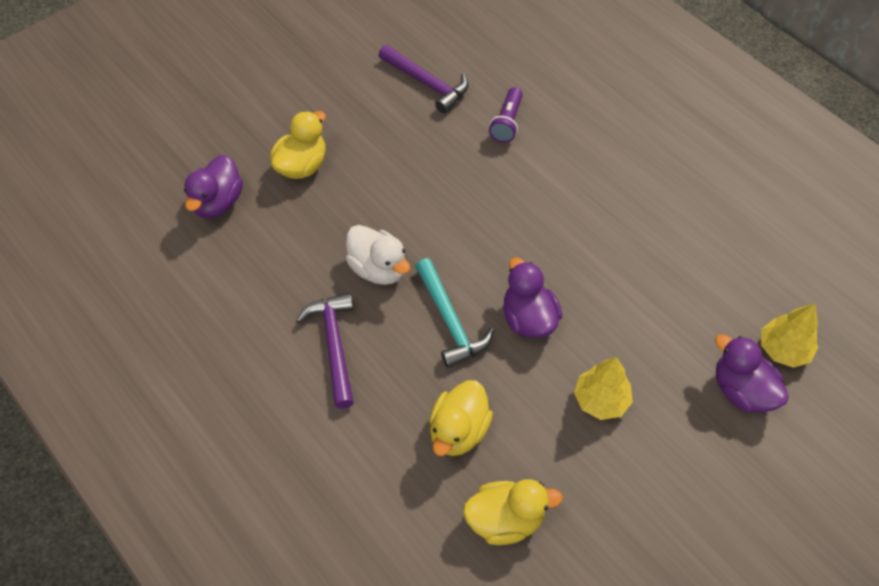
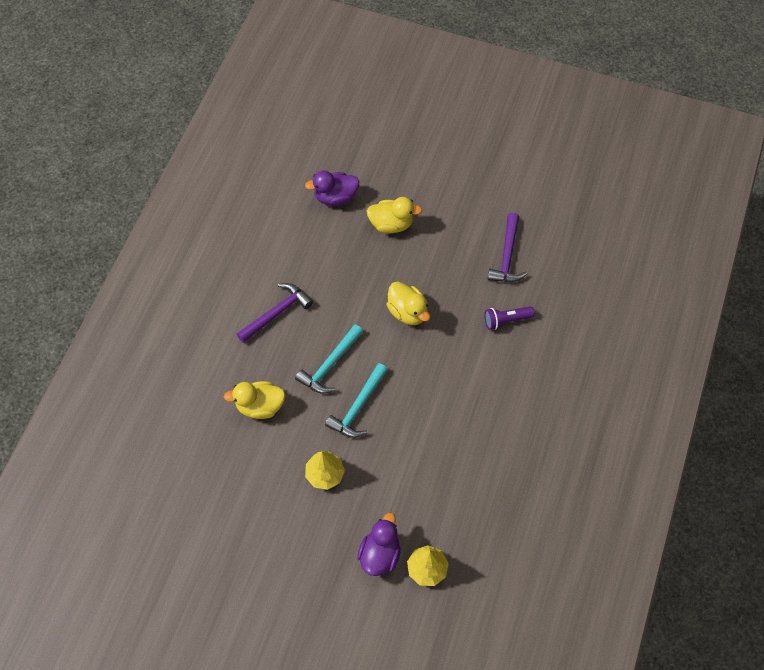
camera: 60 degrees right, 5 degrees up
(378, 269) = (343, 307): white duck -> none
(505, 520) = (219, 457): yellow duck -> yellow duck (408, 312)
(528, 318) = (358, 407): purple duck -> turquoise hammer

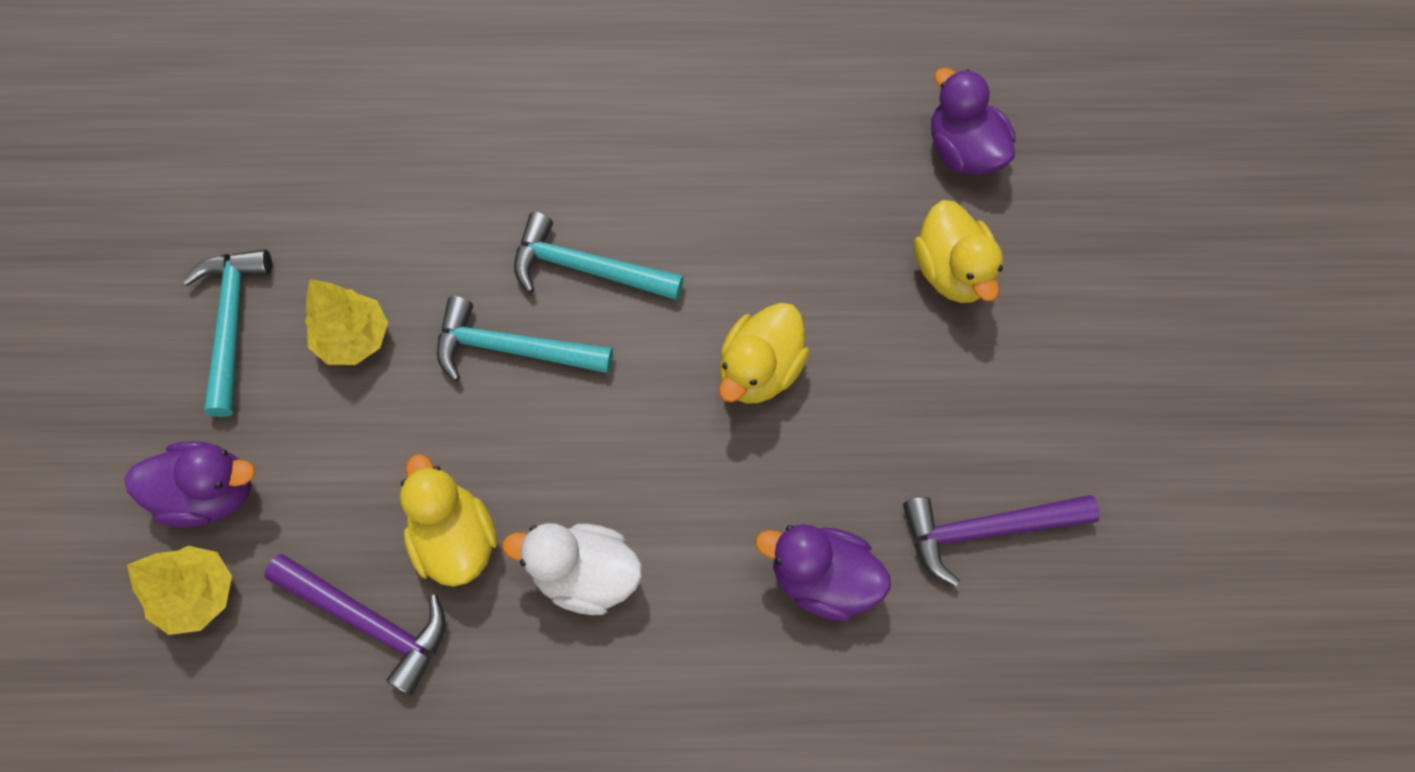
camera: 70 degrees right, 5 degrees up
(260, 406) = (461, 183): yellow duck -> yellow duck (456, 539)
(277, 313) = (663, 142): purple hammer -> purple hammer (369, 621)
(294, 528) = (232, 323): none -> turquoise hammer
(474, 407) = (585, 575): none -> white duck
(506, 320) = (822, 579): purple flashlight -> purple duck

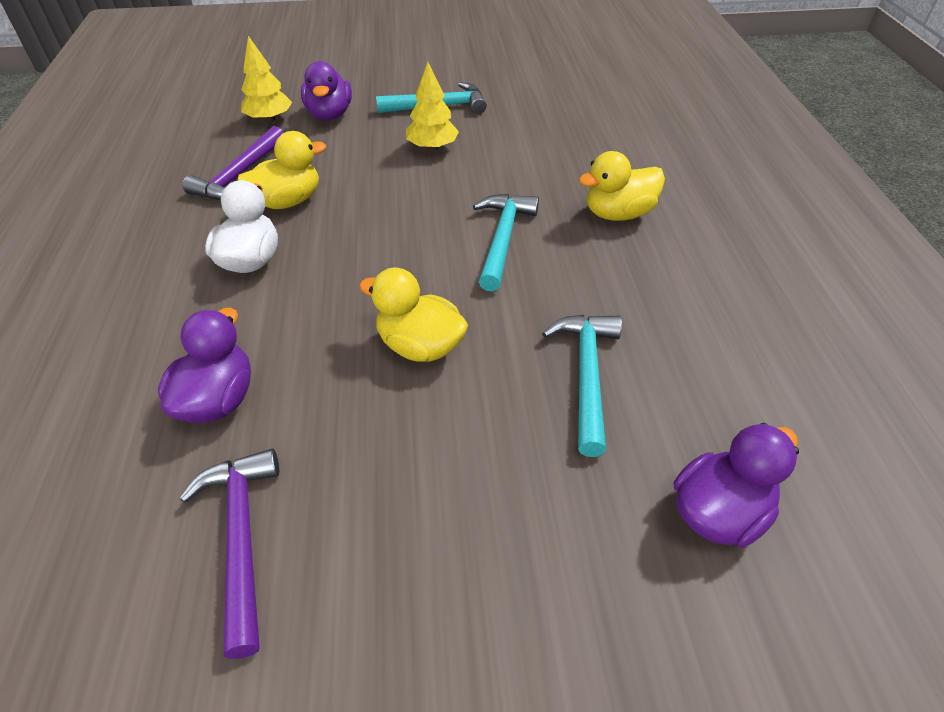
camera: 85 degrees right, 20 degrees down
(512, 349) = (430, 210): turquoise hammer -> turquoise hammer (586, 375)
(951, 272) = (551, 501): yellow duck -> yellow duck (618, 214)

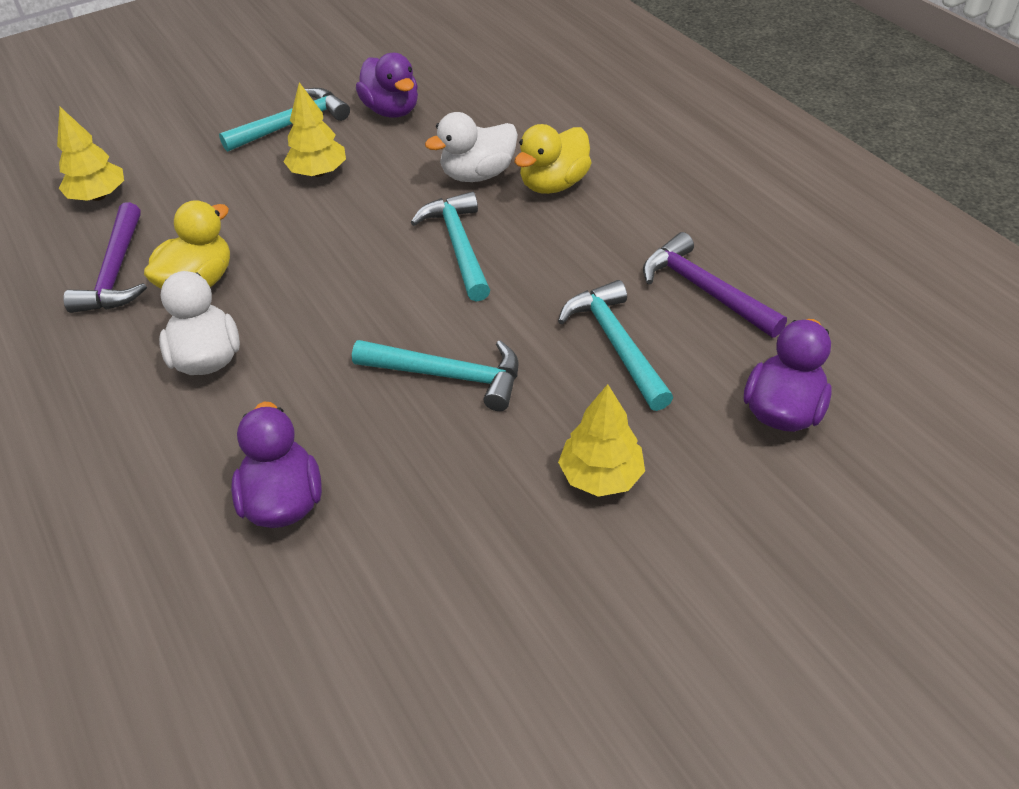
camera: 25 degrees left, 0 degrees up
(241, 538) = (403, 602): purple hammer -> purple hammer (704, 290)
(330, 114) = (170, 170): purple duck -> purple duck (392, 110)
(420, 346) = (448, 375): yellow duck -> turquoise hammer
(492, 498) = (601, 476): none -> yellow tree
(557, 186) = (477, 175): none -> white duck

